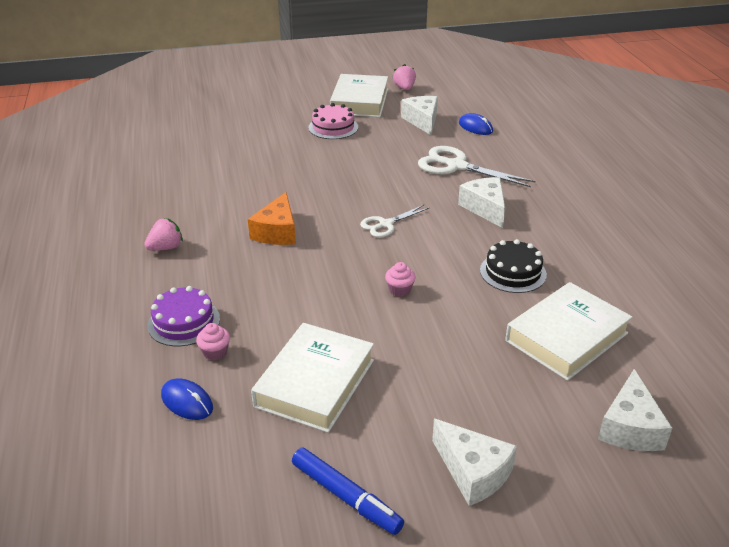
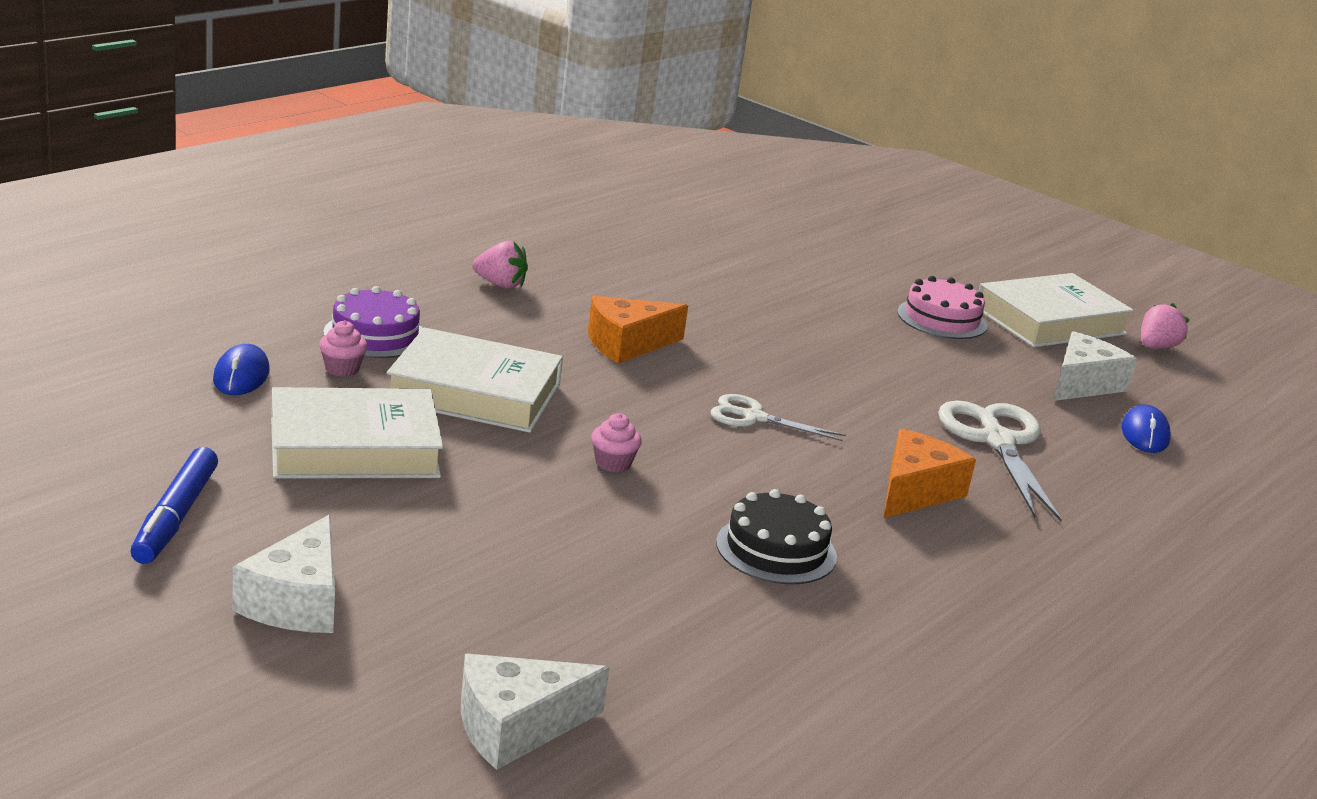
camera: 50 degrees right, 10 degrees down
(485, 208) = (915, 491): white cheese -> orange cheese
(566, 337) = (671, 629): white book -> white book (474, 393)

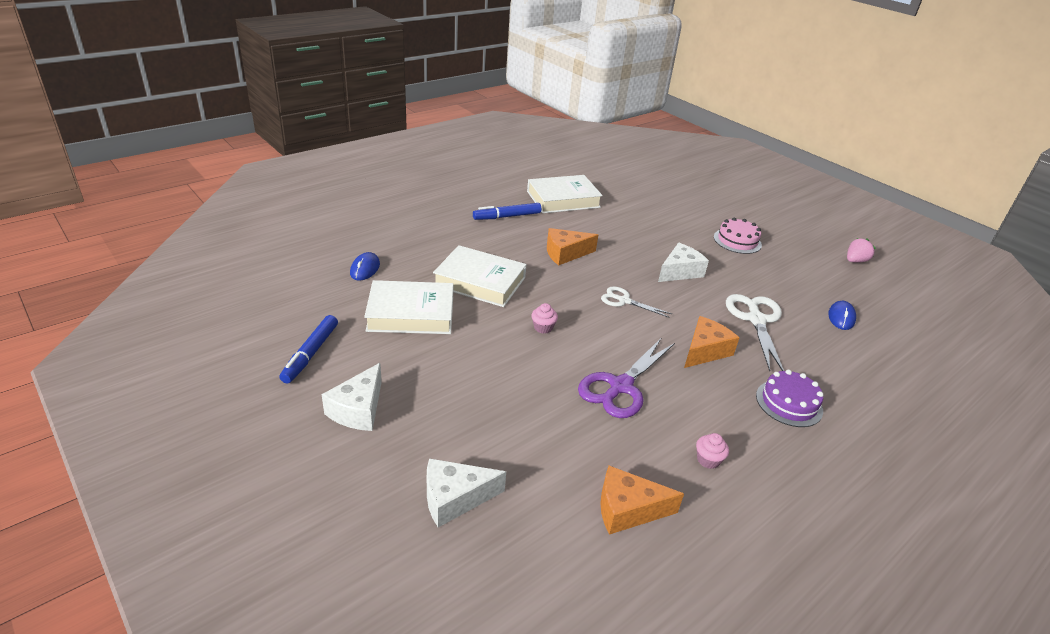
camera: 10 degrees right, 10 degrees up
(342, 369) = (416, 265): pink cupcake -> pink cupcake (708, 460)
(375, 335) = (437, 246): purple cake -> purple cake (789, 403)
(500, 284) = (507, 216): pink strawberry -> blue marker
(776, 550) = (620, 386): black cake -> purple scissors
(827, 728) = (627, 510): none -> orange cheese
(1050, 321) = (797, 243): white book -> white book (563, 199)
(1082, 384) = (810, 284): white cheese -> white cheese (679, 272)

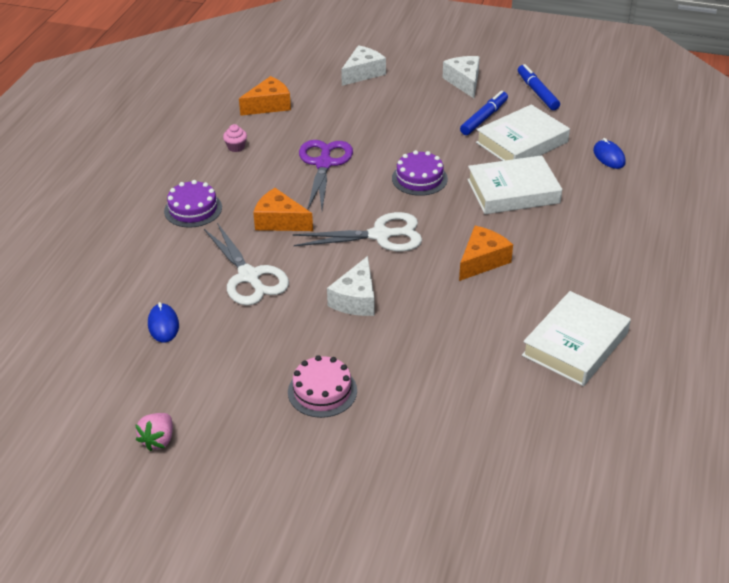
camera: 150 degrees right, 5 degrees up
(507, 216) = (592, 278): blue marker -> blue marker (483, 118)
(543, 328) = (419, 178): pink cupcake -> purple cake
(624, 301) = (380, 235): white scissors -> white scissors, size x1.68
(705, 351) = (279, 221): orange cheese -> orange cheese turned 105 degrees clockwise

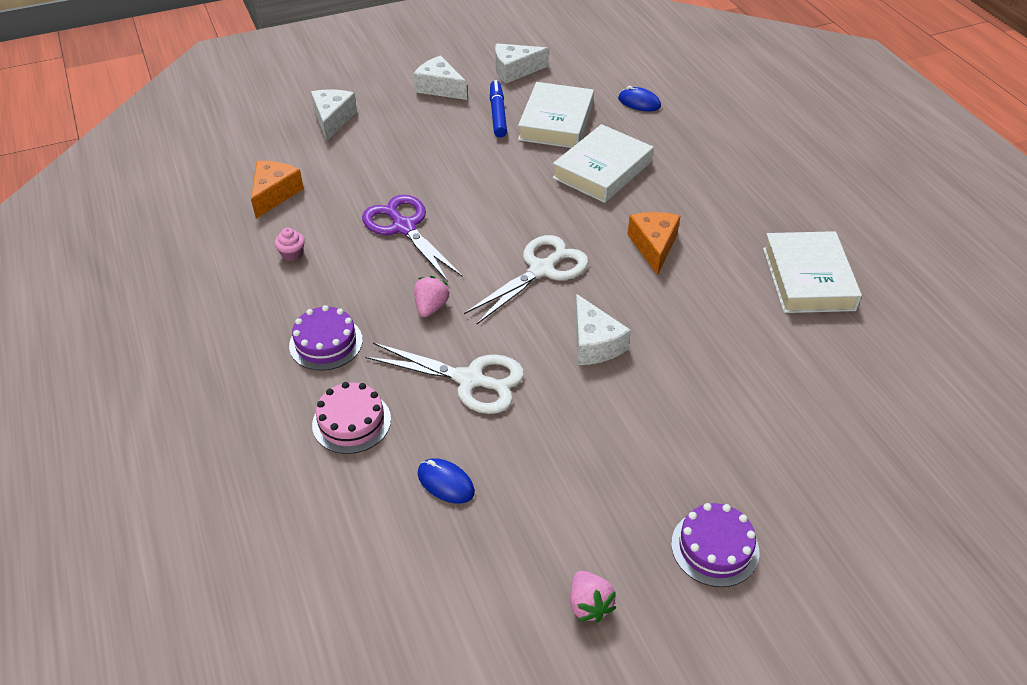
camera: 40 degrees left, 5 degrees up
(279, 221) = (431, 307): orange cheese -> pink strawberry
(322, 391) = (673, 450): pink cake -> pink cake (351, 422)
(419, 178) = (510, 197): purple cake -> purple cake (715, 547)
(537, 92) = (514, 70): blue marker -> white cheese

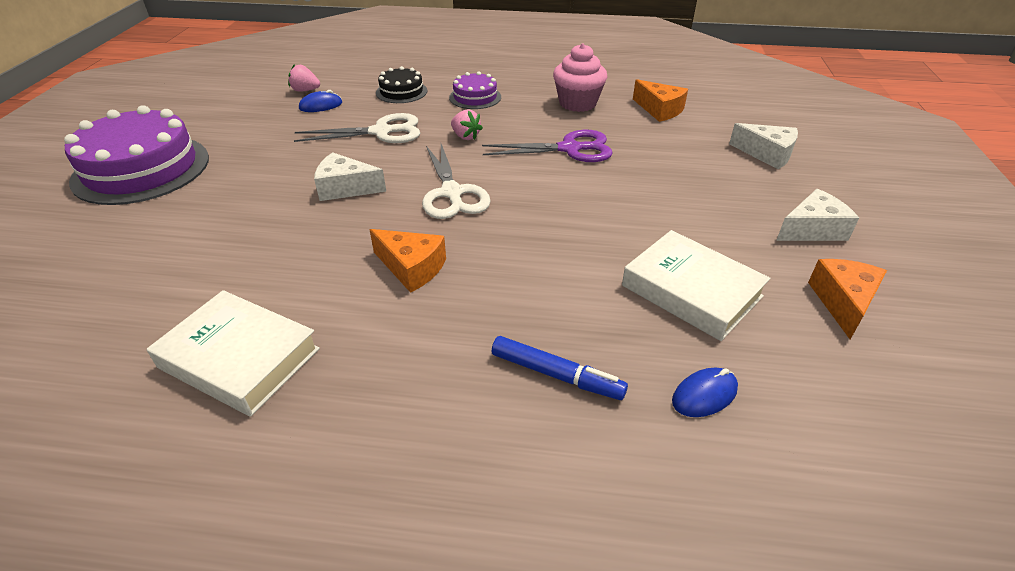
camera: 120 degrees right, 5 degrees down
(292, 254) = (577, 103): pink cupcake -> pink cupcake, size x2.24
(351, 422) = (401, 92): pink cake -> black cake
(470, 380) = (381, 132): white scissors -> white scissors turned 150 degrees counterclockwise
(497, 114) = (731, 252): blue marker -> blue marker (555, 374)
(514, 70) = (843, 302): white cheese -> orange cheese
(589, 605) = (189, 121): pink strawberry -> pink strawberry (305, 90)
(602, 170) = (566, 287): white book -> none
(715, 547) = (141, 169): purple cake -> purple cake, size x2.01

